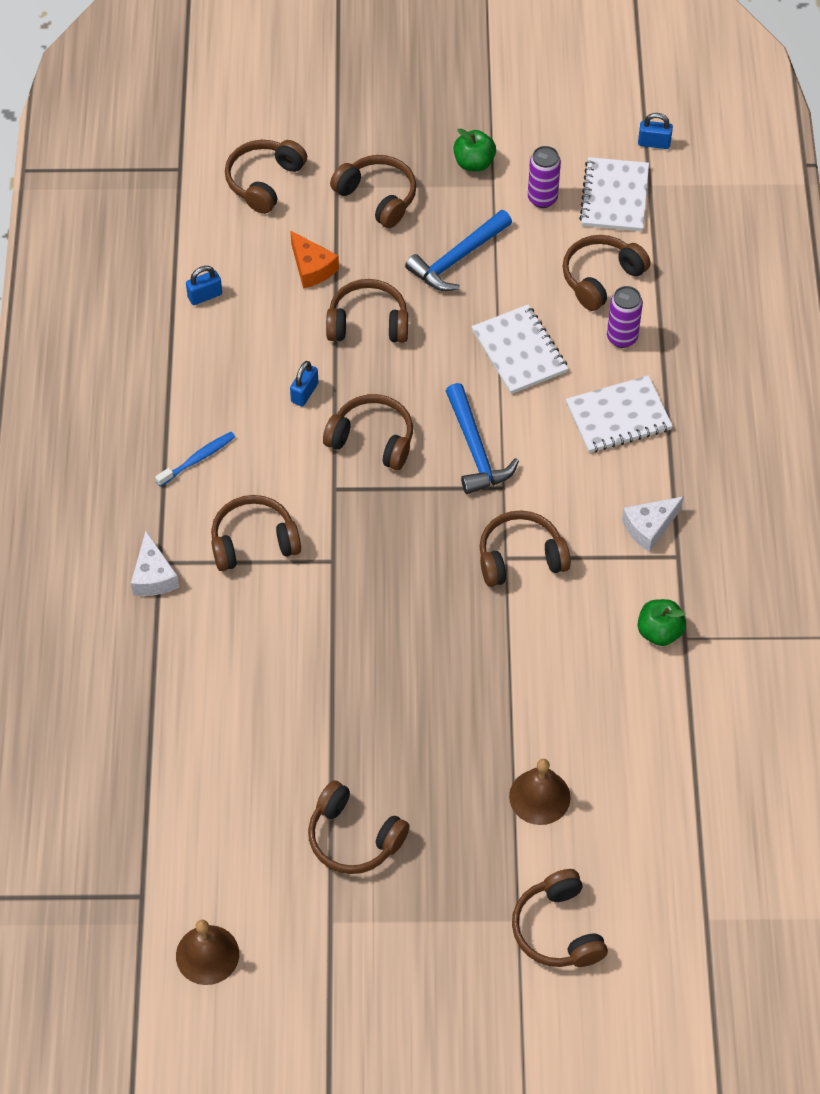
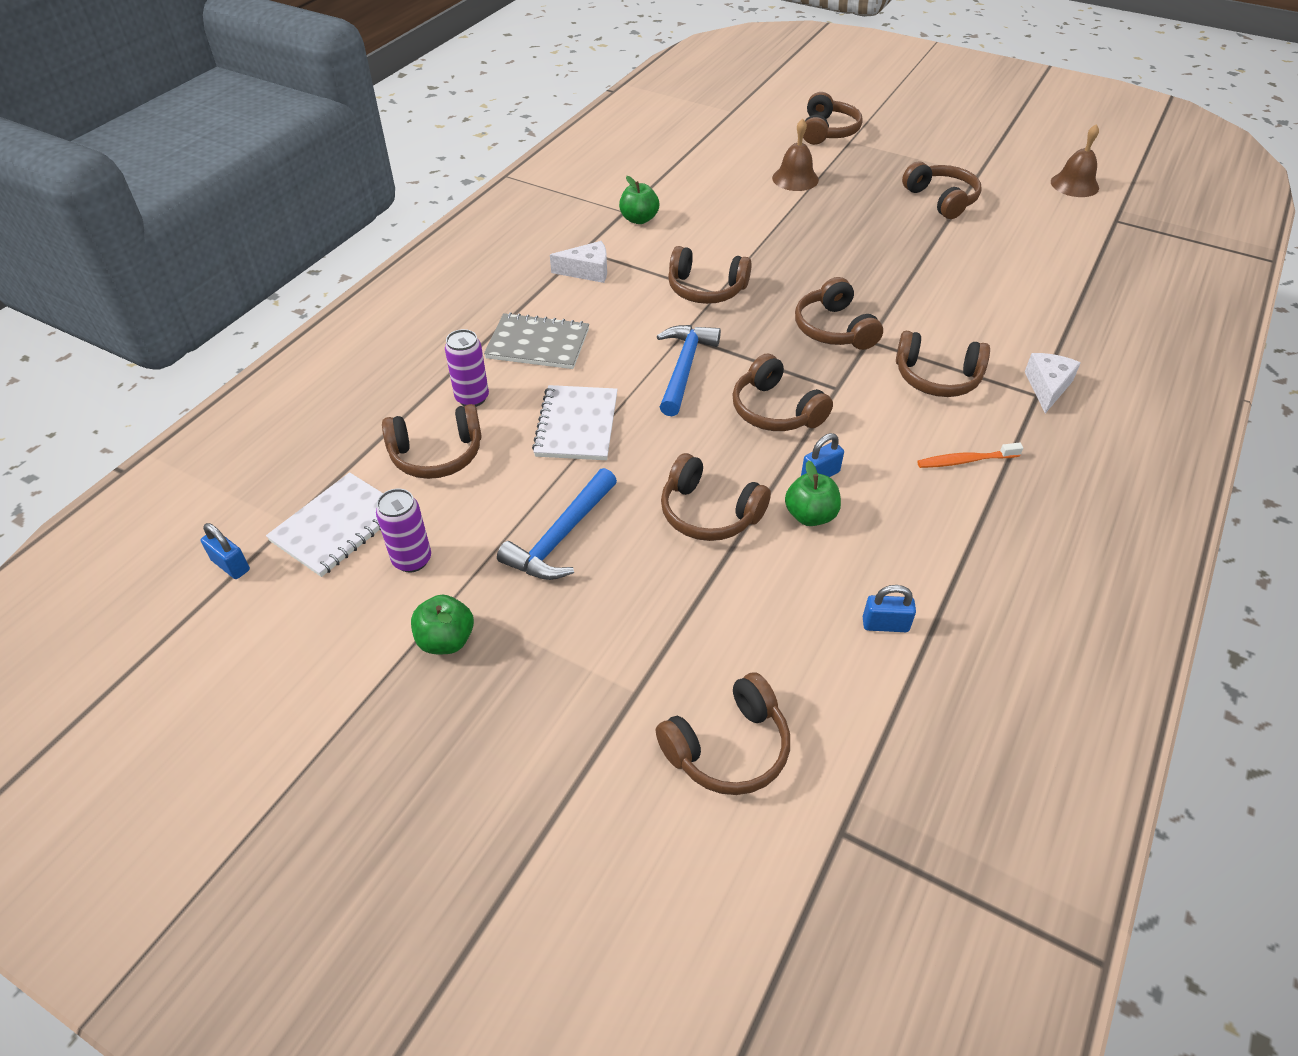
camera: 150 degrees left, 10 degrees down
(197, 459) = (965, 461): blue toothbrush -> orange toothbrush
(294, 354) = (810, 515): none -> green apple
(312, 268) = (734, 600): orange cheese -> none
(377, 197) = (595, 652): brown headphones -> brown headphones (834, 329)
(457, 258) = (561, 536): blue hammer -> blue hammer turned 135 degrees clockwise
(618, 416) = (538, 344): white notebook -> grey notebook

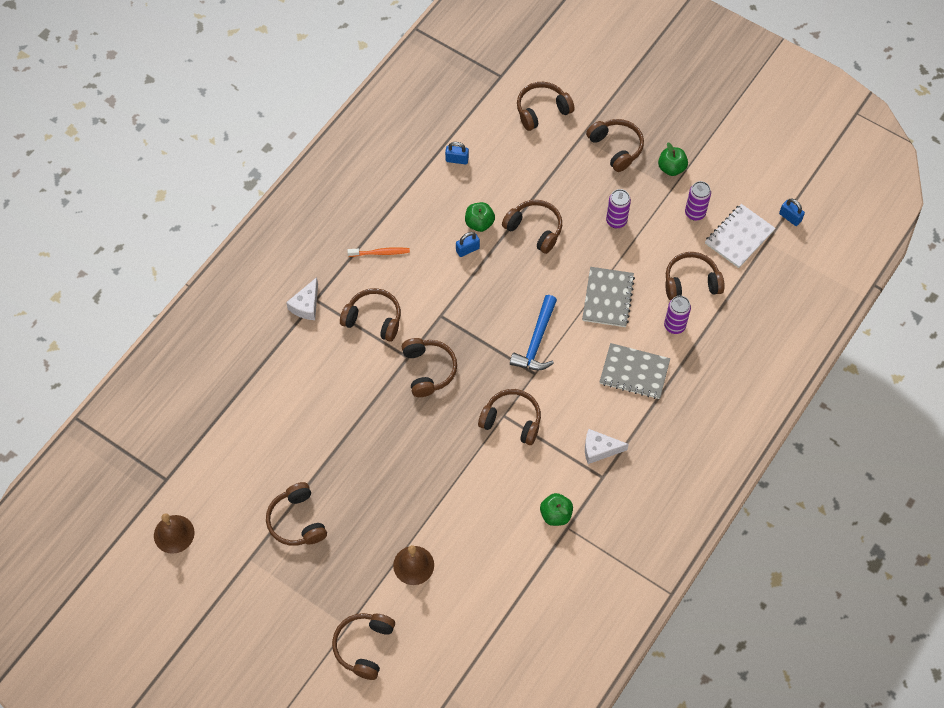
camera: 175 degrees left, 15 degrees up
(561, 536) = (616, 221): blue hammer -> purple can
(576, 425) = (608, 298): white notebook -> grey notebook
(775, 410) = (483, 300): brown headphones -> brown headphones (616, 148)

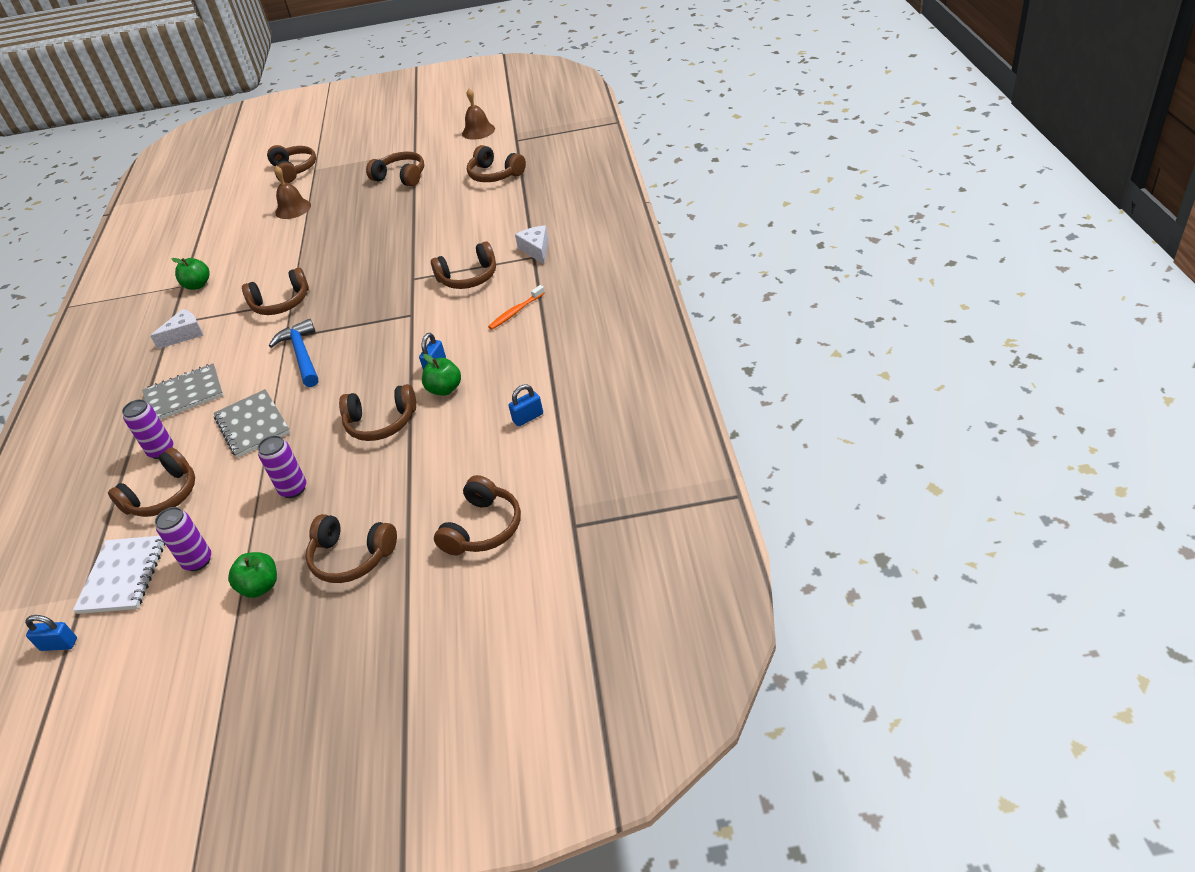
camera: 145 degrees right, 20 degrees down
(428, 370) = (385, 283): brown headphones -> brown headphones (495, 175)

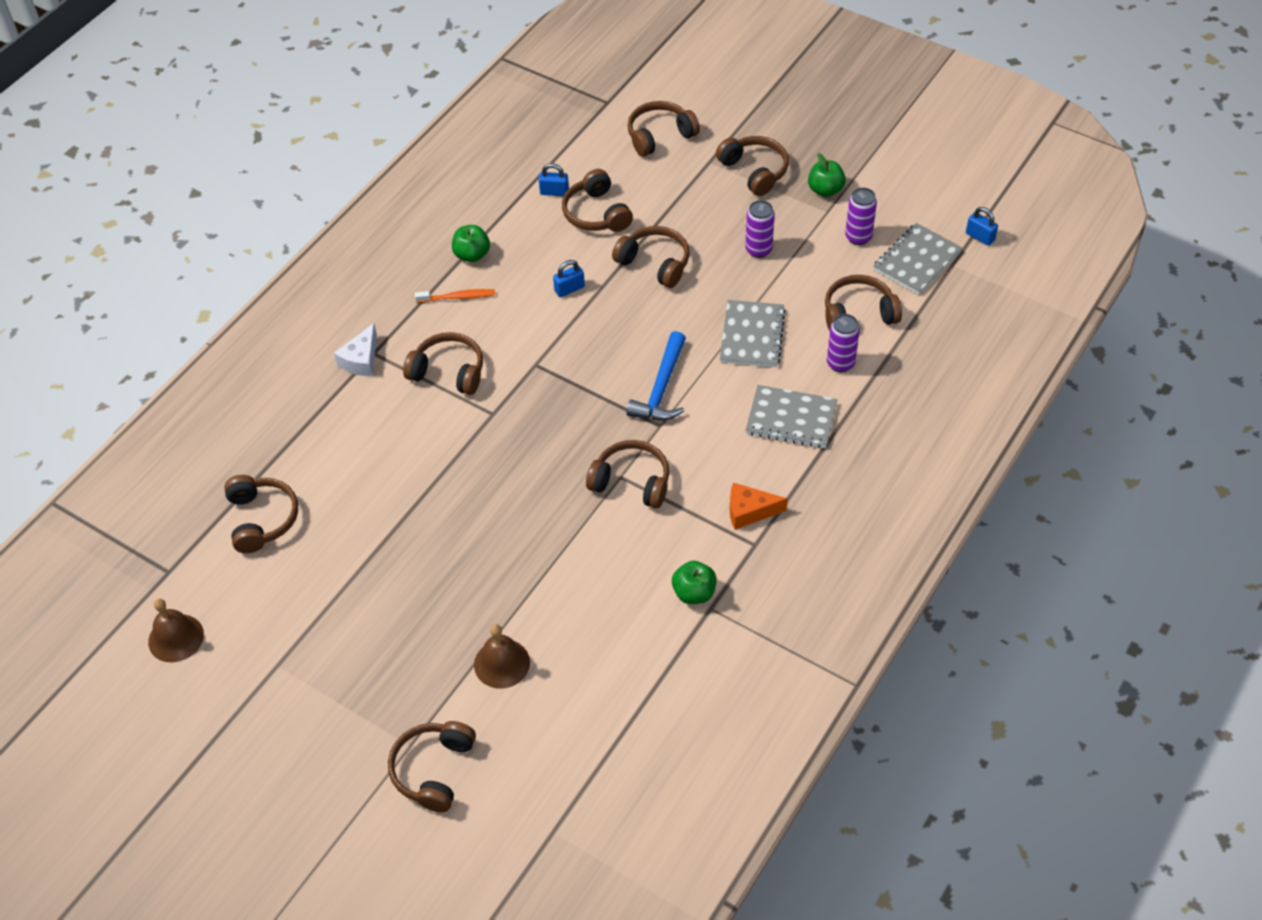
camera: 145 degrees left, 10 degrees up
(123, 576) = (917, 261): white notebook -> grey notebook
(185, 334) = (749, 511): white cheese -> orange cheese
(401, 177) = (343, 615): brown headphones -> brown headphones (596, 213)
(445, 389) = (584, 259): green apple -> green apple (472, 255)

